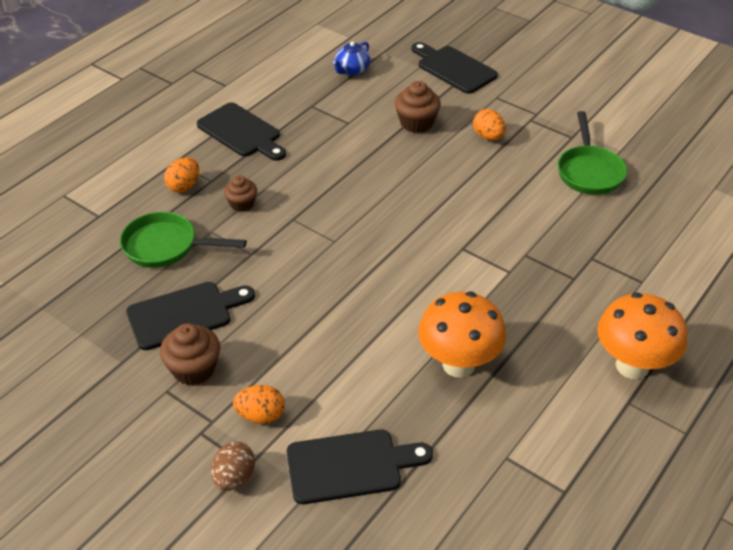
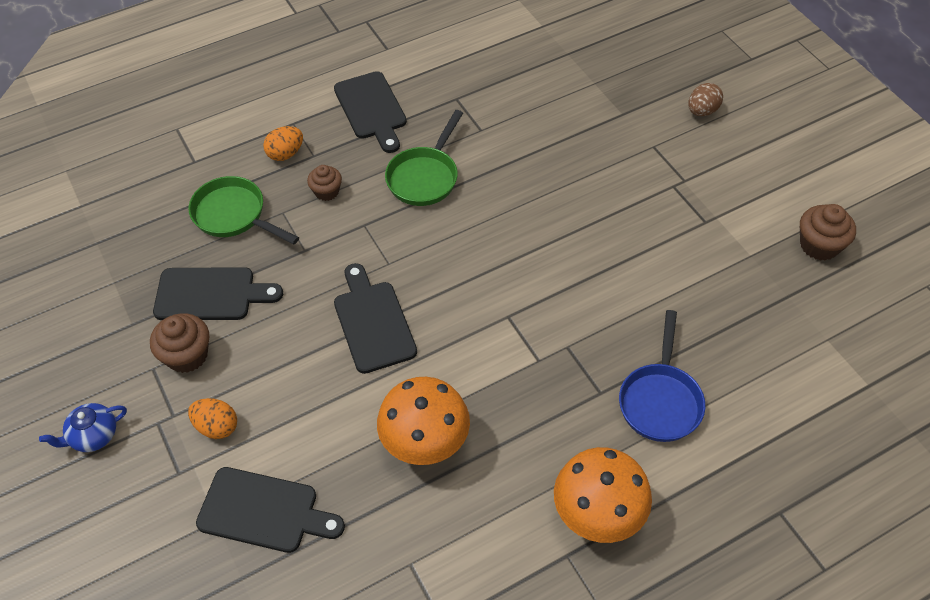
camera: 25 degrees right, 10 degrees up
(234, 477) = (160, 480): brown egg -> brown egg (702, 111)
(352, 70) = (521, 67): blue teapot -> blue teapot (93, 435)
(416, 123) = (549, 152): brown cupcake -> brown cupcake (819, 245)
(453, 68) = (629, 96): black cutting board -> black cutting board (373, 322)
(488, 137) = (614, 192): orange egg -> none
(589, 171) = (697, 271): green pan -> green pan (425, 177)
(623, 268) = (660, 400): none -> blue pan

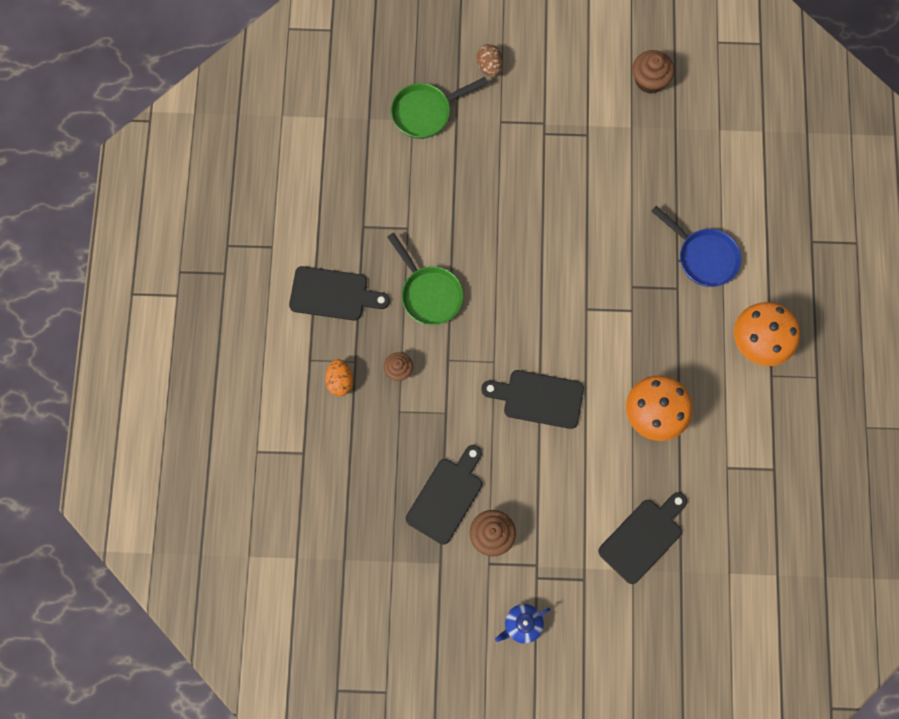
camera: 60 degrees left, 20 degrees up
(93, 435) = (522, 624): blue teapot -> blue teapot turned 60 degrees clockwise
(217, 426) = (562, 540): orange egg -> none
(234, 215) = (380, 447): green pan -> green pan (426, 112)

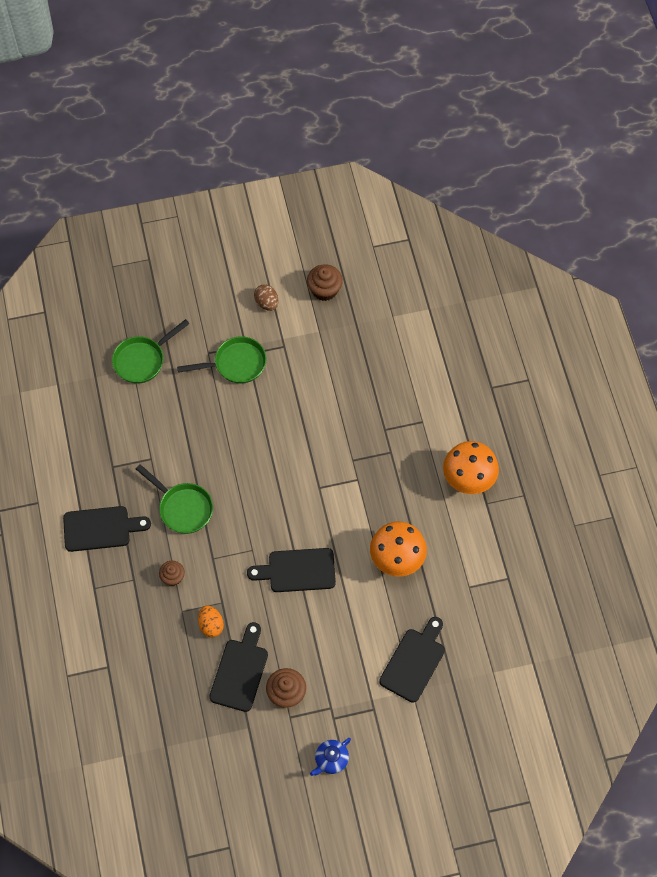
camera: 15 degrees left, 10 degrees down
(340, 381) = (124, 599): orange egg -> orange egg (211, 625)
(489, 67) = (187, 310): brown egg -> brown egg (267, 303)
(528, 142) = (236, 364): none -> green pan
(703, 257) = (406, 421): blue pan -> none

